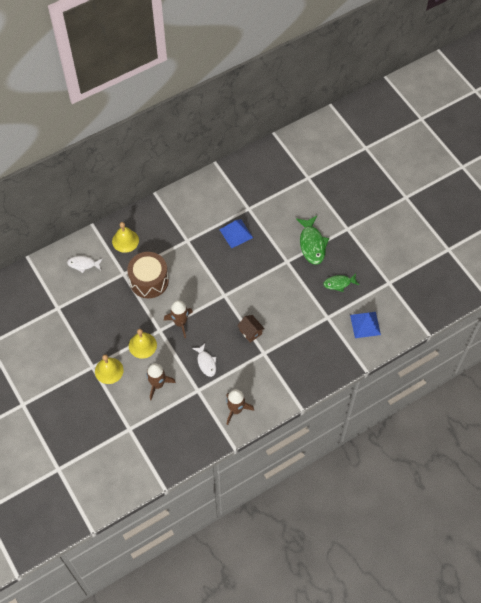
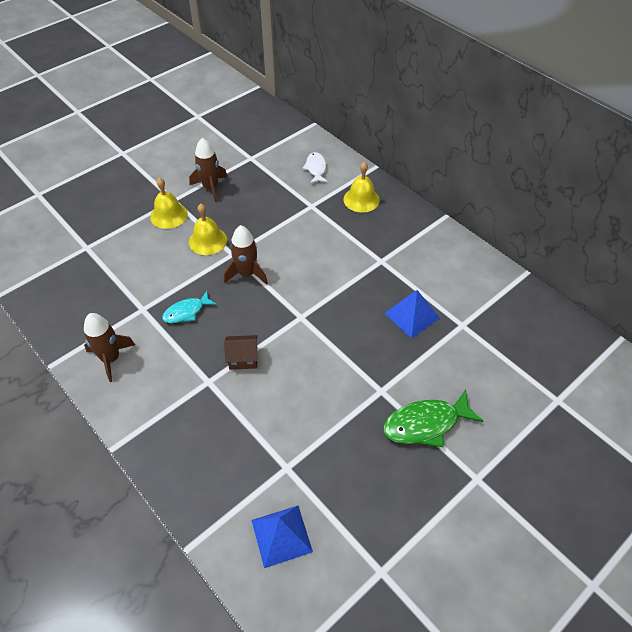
camera: 80 degrees right, 10 degrees down
(149, 281) = (306, 231): brown drum -> none
(158, 384) = (150, 265): brown rocket -> brown rocket (210, 187)
(206, 362) = (186, 312): white fish -> turquoise fish
(250, 332) = (243, 358): brown house -> brown house turned 45 degrees clockwise
(339, 283) = (358, 478): green fish -> none

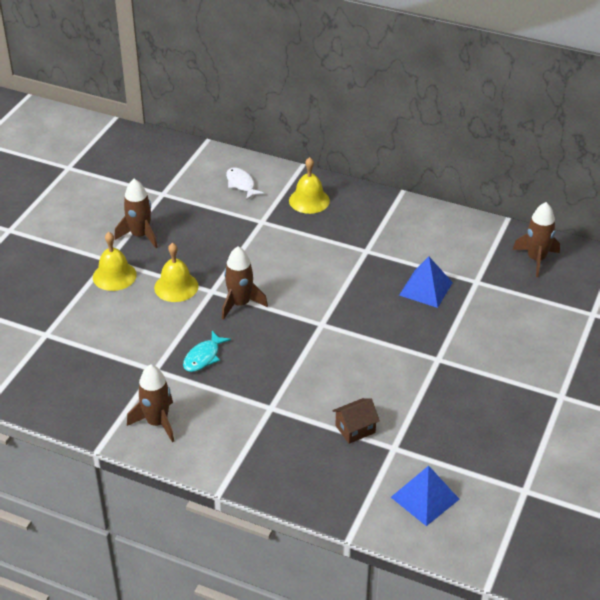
camera: 25 degrees left, 10 degrees down
(243, 358) = (291, 377): brown house -> brown house (355, 429)
(426, 424) = (493, 371): green fish -> none
(532, 322) = (536, 259): none -> brown rocket

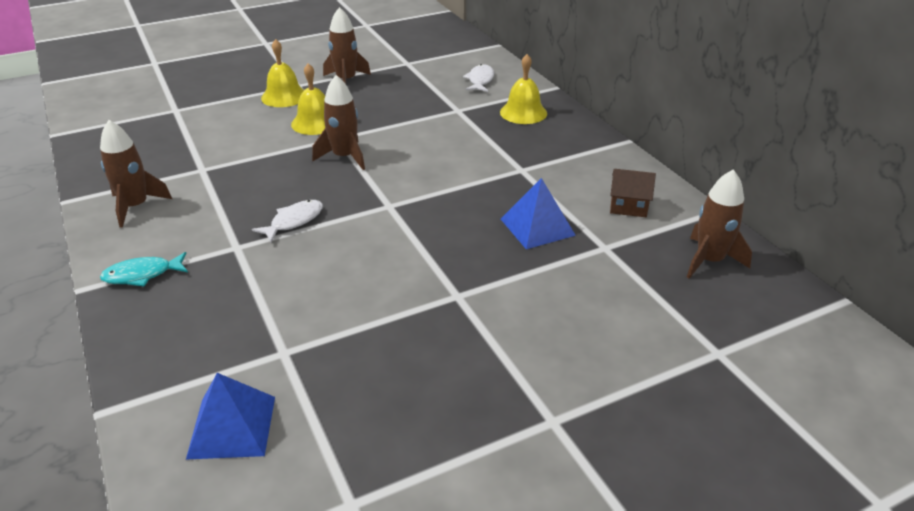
camera: 40 degrees right, 5 degrees down
(203, 357) = (251, 179): turquoise fish -> turquoise fish (142, 275)
(279, 369) = (294, 221): none -> white fish
(355, 429) = (276, 310): brown house -> brown house (628, 206)

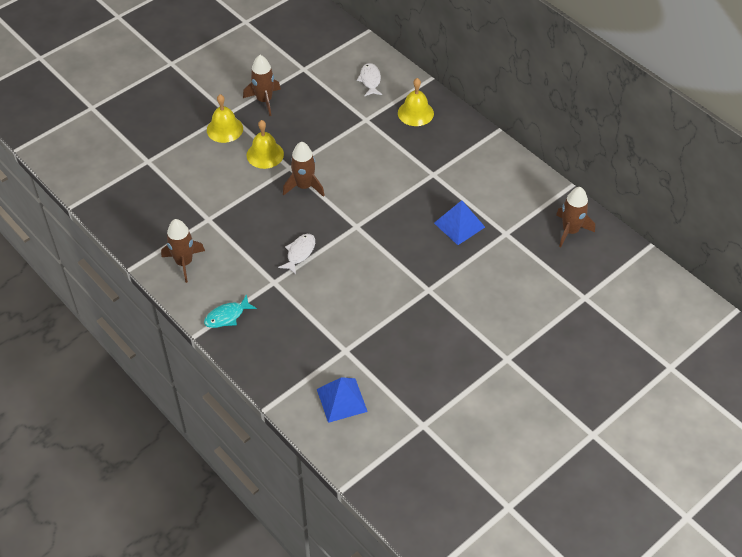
camera: 15 degrees left, 15 degrees up
(628, 206) = (512, 195): brown house -> none

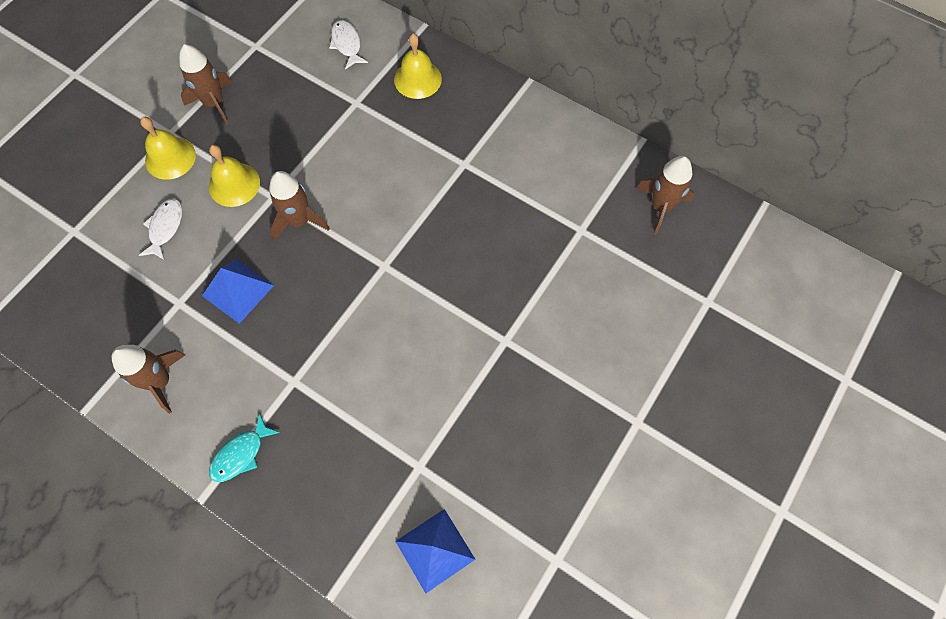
camera: 15 degrees left, 15 degrees up
(299, 253) = (318, 326): white fish -> white fish (165, 228)
(459, 225) = (518, 231): blue pyramid -> blue pyramid (238, 290)

